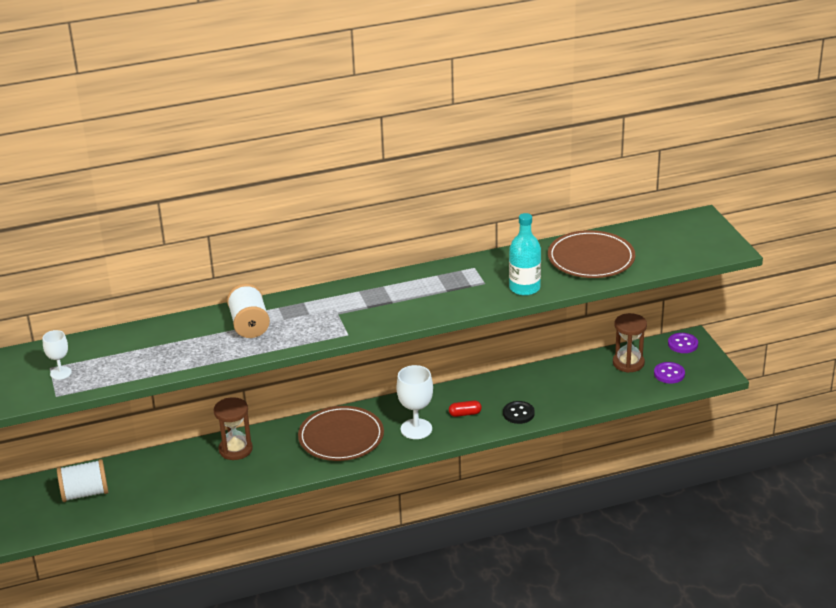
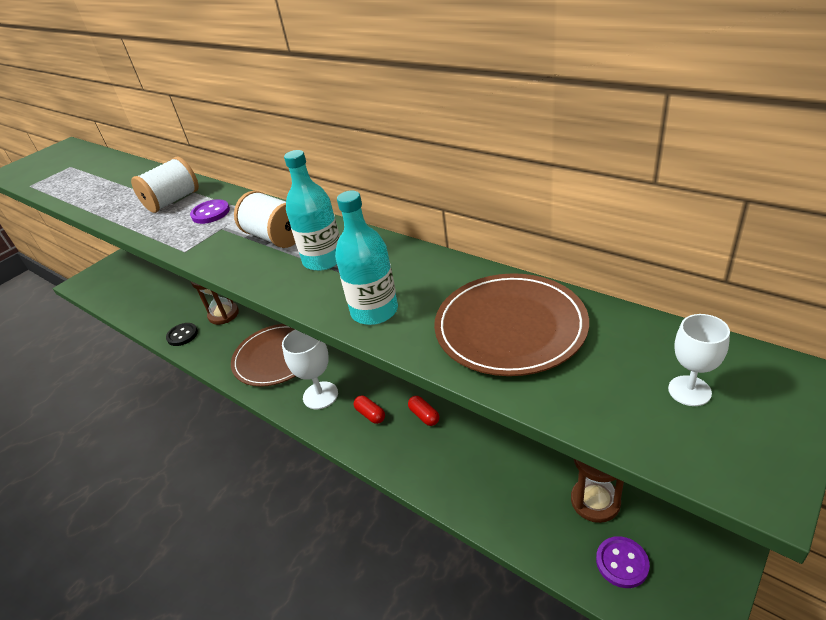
camera: 60 degrees right, 5 degrees up
(60, 373) = (63, 173): white goblet -> white goblet (689, 391)
(85, 493) = (136, 283): white spool -> white spool (276, 237)
(447, 288) = (323, 260): none -> turquoise bottle
(495, 393) = (424, 416): none -> red capsule
(518, 413) = (404, 456): black button -> black button (182, 335)
(682, 344) = (703, 538): purple button -> purple button (210, 213)

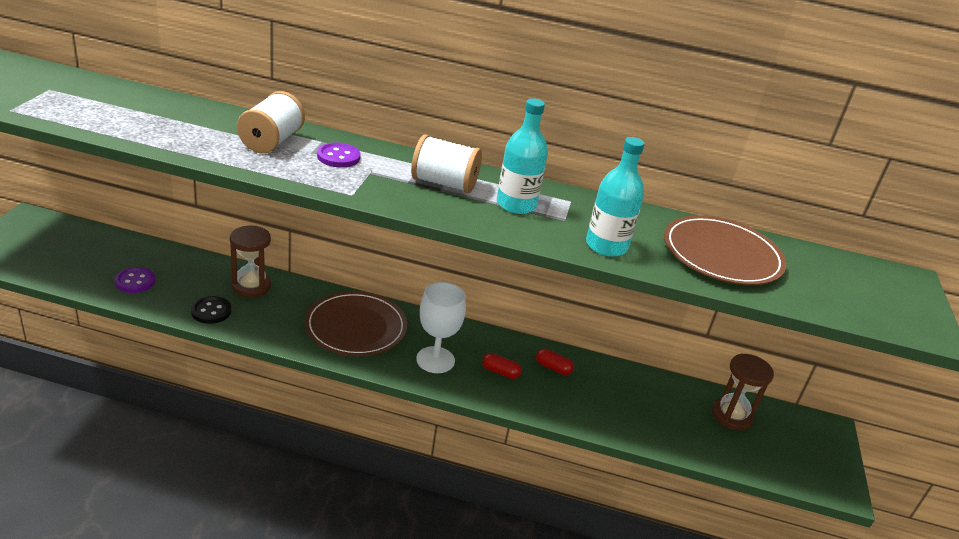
camera: 35 degrees left, 5 degrees down
(622, 563) = (773, 454): purple button -> purple button (135, 281)
(689, 391) = (863, 288): white goblet -> none

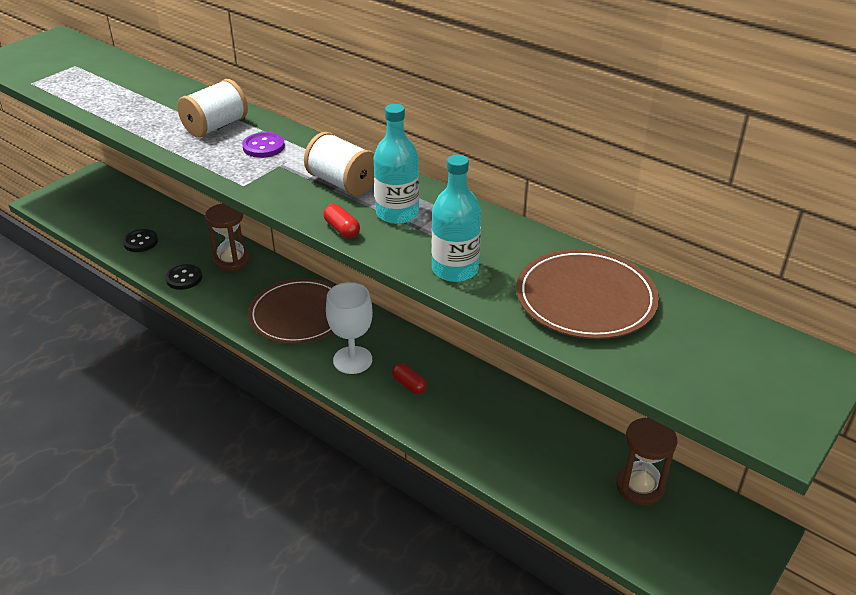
camera: 30 degrees right, 5 degrees up
(135, 281) = (140, 242): purple button -> black button
(553, 368) = (467, 392): red capsule -> red capsule (342, 229)

